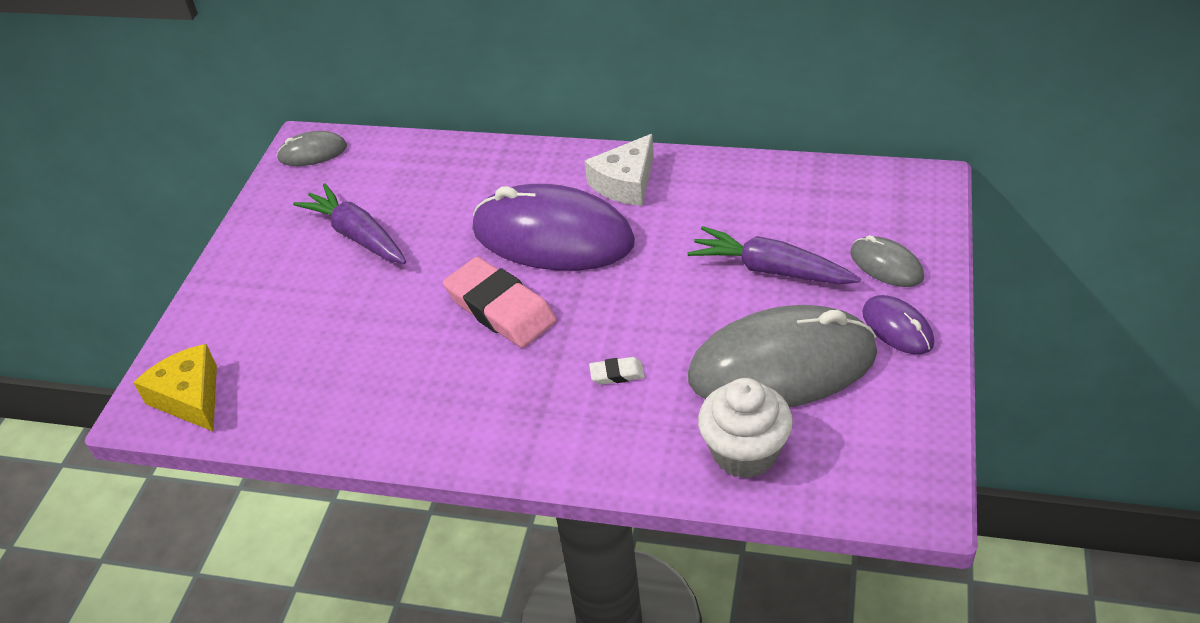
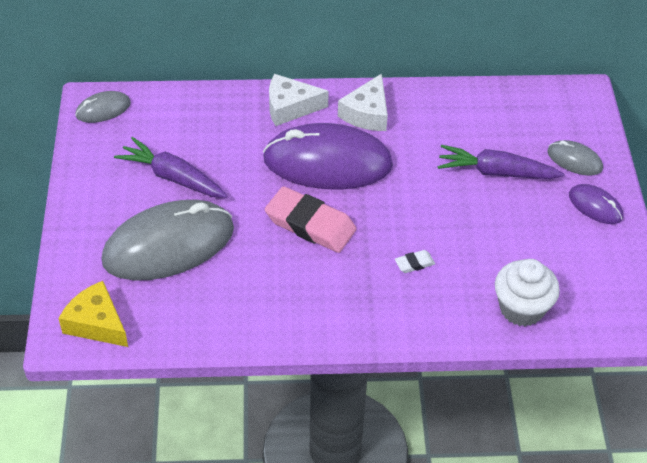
camera: 20 degrees left, 5 degrees up
(532, 168) = (290, 107): none -> white cheese
(782, 365) = (526, 243): grey mouse -> grey mouse (168, 245)

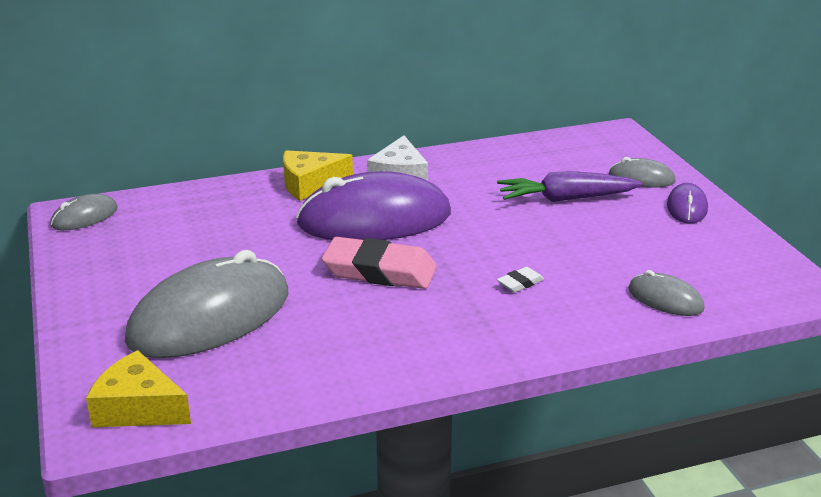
camera: 15 degrees left, 20 degrees down
(172, 177) = (192, 259): purple carrot -> none
(290, 107) = (310, 184): white cheese -> yellow cheese
(521, 308) = (665, 299): white cupcake -> grey mouse
(595, 206) = (687, 207): purple mouse -> purple mouse turned 75 degrees clockwise

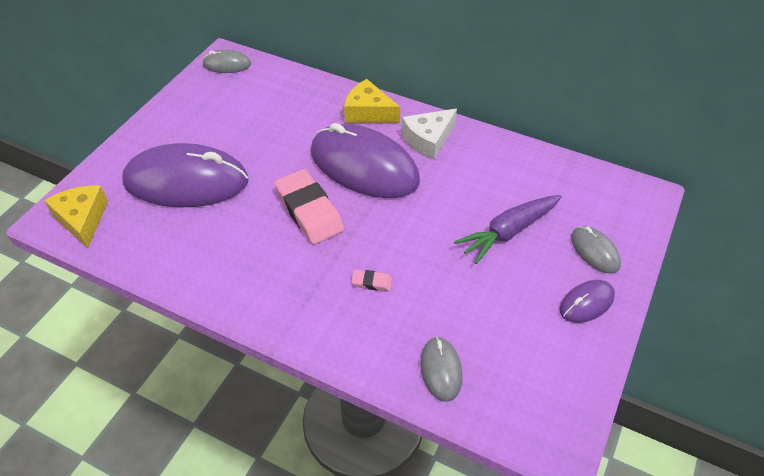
camera: 45 degrees right, 20 degrees up
(210, 317) = (186, 181): grey mouse -> purple mouse
(520, 283) = (371, 282): white eraser -> pink eraser
(566, 199) = (508, 232): purple carrot -> purple carrot turned 75 degrees counterclockwise

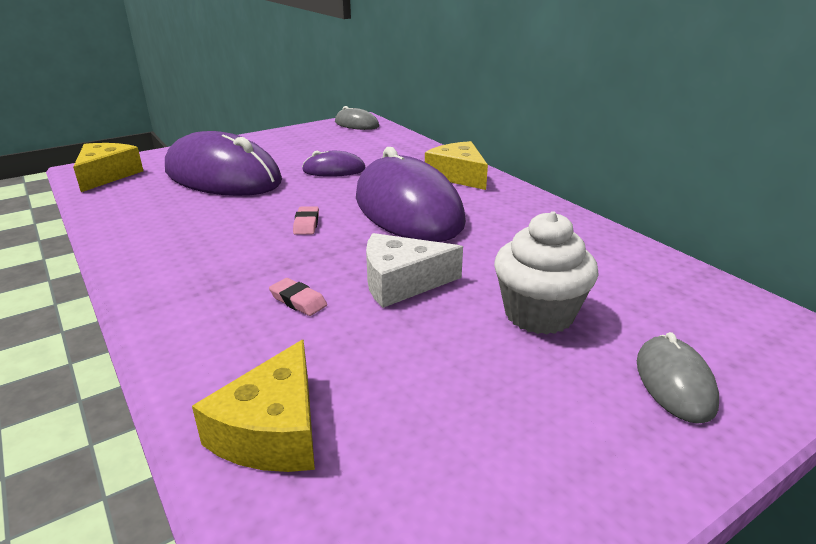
camera: 30 degrees right, 20 degrees down
(309, 211) = (306, 224): pink eraser -> pink eraser, size x0.43
(428, 140) = (507, 209): white cheese -> white cheese (401, 282)
(441, 370) = (273, 431): grey mouse -> yellow cheese
(508, 232) = (539, 314): purple carrot -> white cupcake
(586, 303) = (608, 446): purple mouse -> purple mouse (334, 170)

